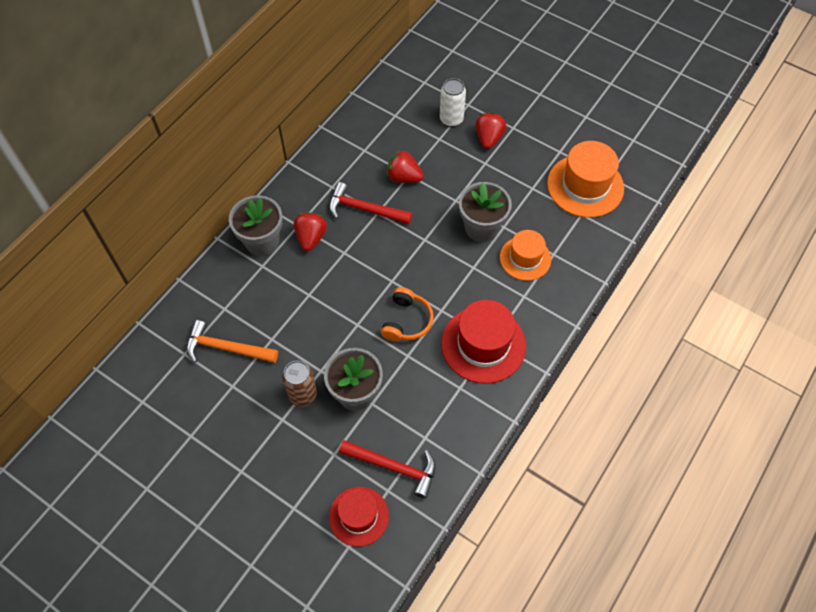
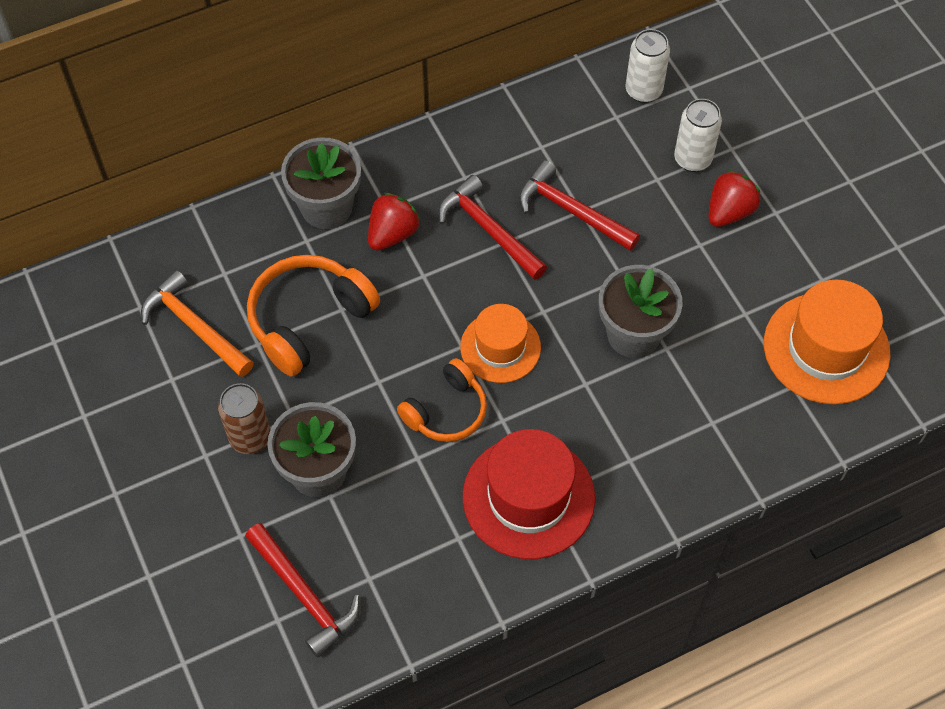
camera: 30 degrees right, 0 degrees up
(293, 310) = (309, 320): none -> orange headphones
(359, 516) = (220, 632): red hat -> none
(401, 95) = (643, 91): none -> white can
(404, 177) = (571, 211): red strawberry -> red hammer
(525, 258) = (667, 408): orange hat -> orange hat (500, 347)

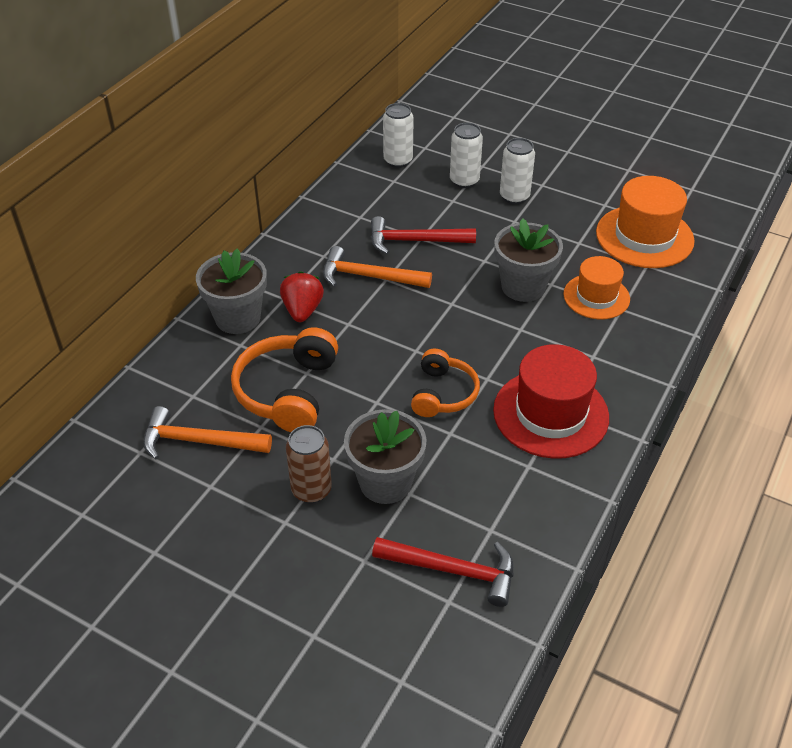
camera: 35 degrees left, 15 degrees down
(488, 230) = (369, 276): red hammer -> orange hammer
(500, 347) = (443, 337): orange hat -> orange hat (596, 297)
(729, 212) = (514, 197): red strawberry -> white can

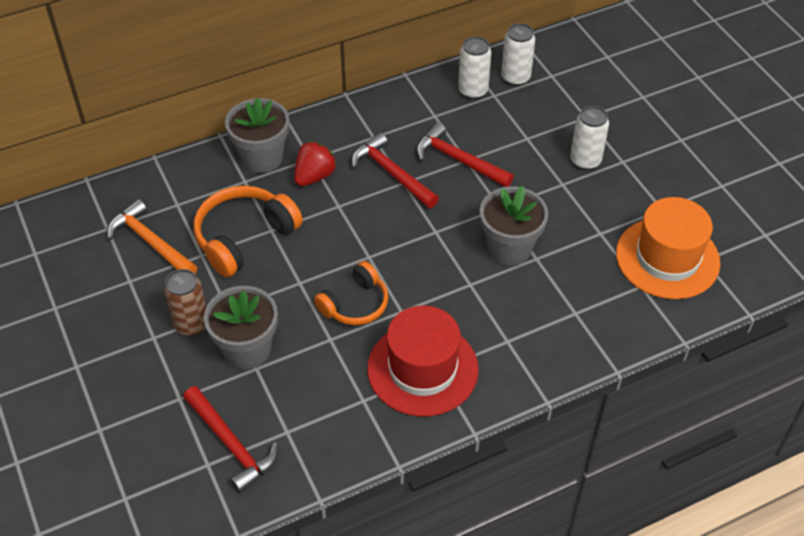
camera: 35 degrees right, 5 degrees up
(369, 276) = (392, 173): orange hammer -> red hammer
(464, 181) = (555, 124): white can -> white can (473, 91)
(596, 297) = (564, 290): orange hat -> none

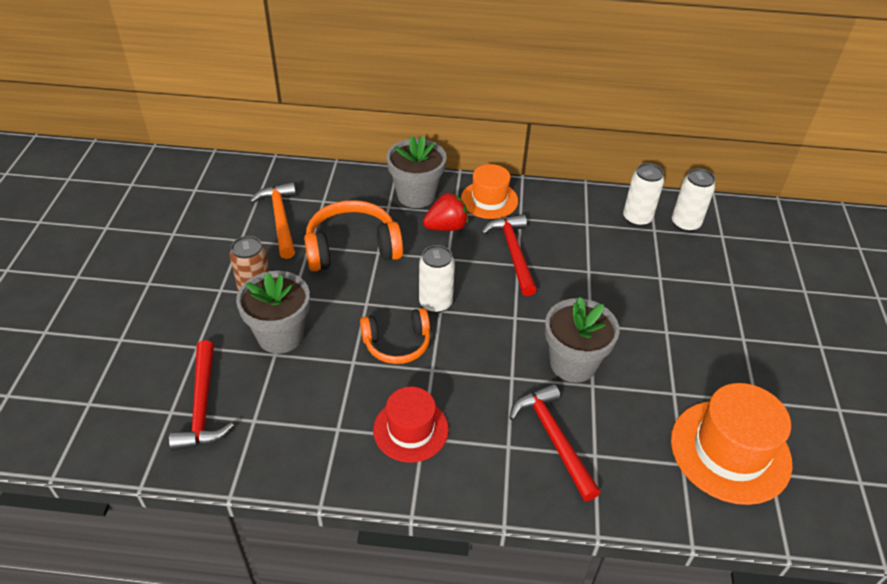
camera: 30 degrees right, 5 degrees down
(333, 131) = (489, 200): none -> orange hat
(422, 369) = (410, 429): red hat -> red hat, size x0.64
(458, 160) = (581, 268): red hammer -> red hammer (553, 439)
(585, 161) = (704, 321): white can -> white can (435, 303)

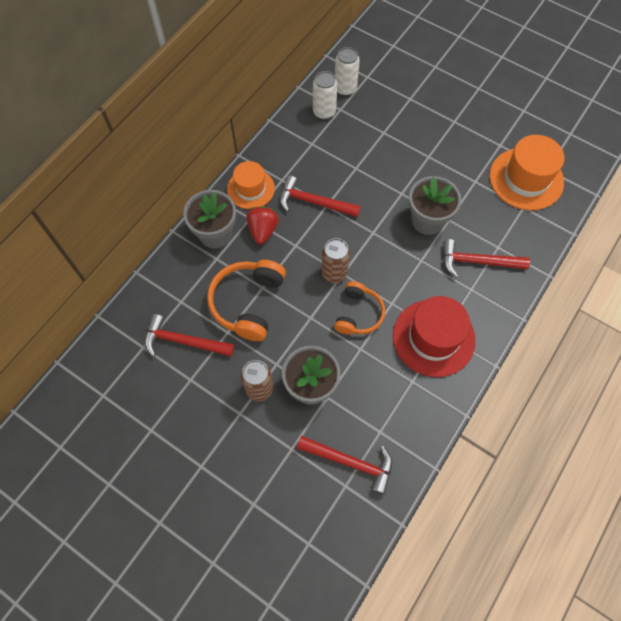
camera: 60 degrees left, 20 degrees up
(280, 219) = (183, 341): orange hammer -> red hammer
(410, 429) = (433, 338): red hat -> red hat, size x1.56
(435, 303) = (334, 273): white can -> brown can

